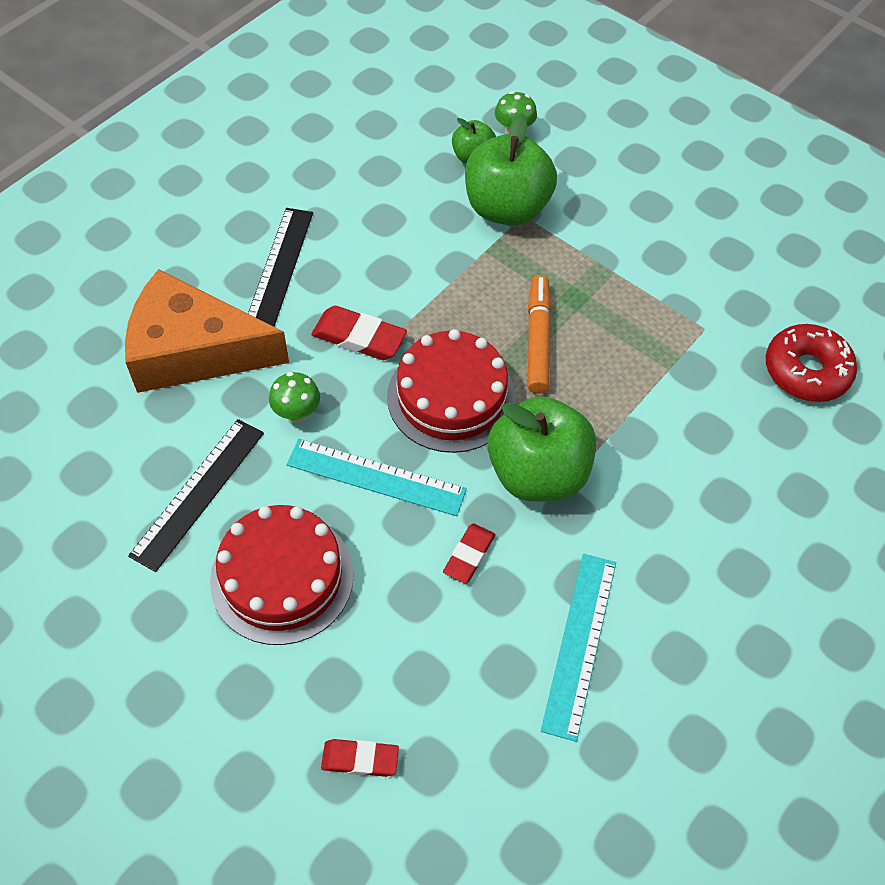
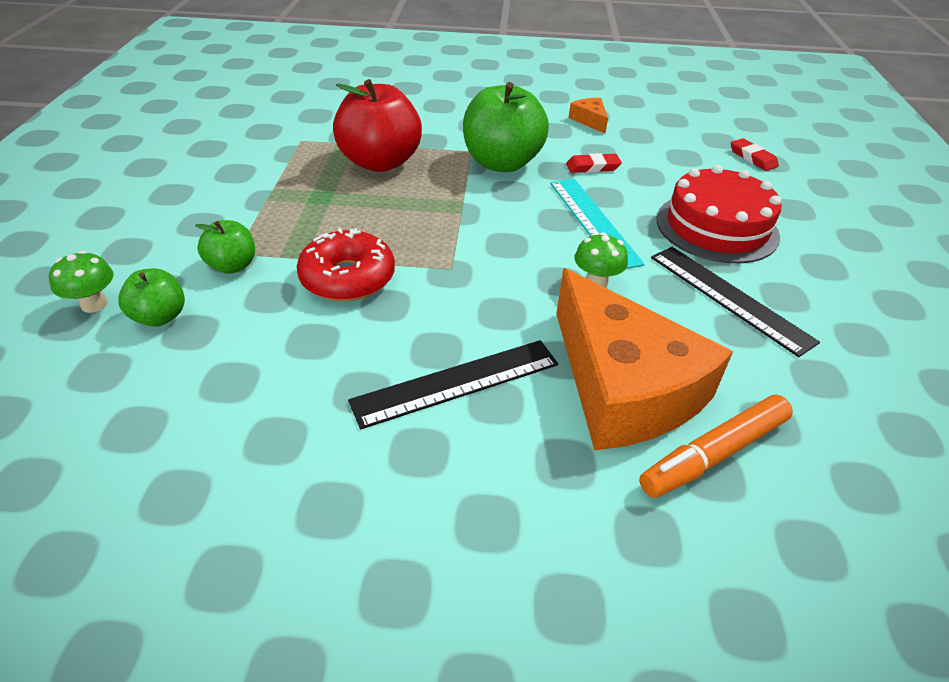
camera: 125 degrees left, 15 degrees down
(198, 493) = (729, 297): black ruler -> black ruler turned 60 degrees clockwise
(359, 337) = (481, 286): red eraser -> none
(451, 397) = (484, 216): red cake -> none
(506, 208) = (232, 266): green apple -> green apple, size x0.51
(538, 340) = (384, 198): orange marker -> orange marker (714, 454)
(579, 643) = (590, 120): turquoise ruler -> orange cheese
(611, 370) = (380, 162): none -> red apple
(806, 371) = (307, 102): red donut -> red donut (348, 278)

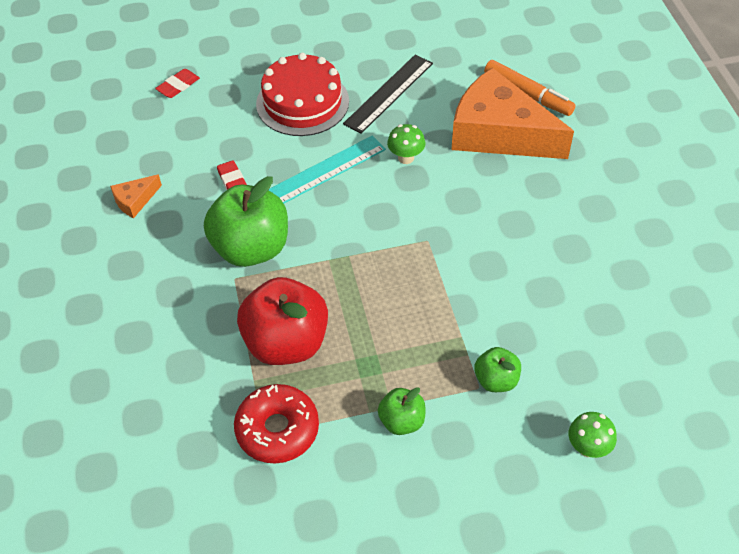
camera: 105 degrees left, 10 degrees up
(160, 317) = (575, 394): green apple -> green apple (402, 421)
(348, 278) = (471, 298): red donut -> red donut (277, 429)
(456, 382) = (539, 206): black ruler -> none
(623, 386) = (499, 133): orange cheese -> orange cheese turned 105 degrees counterclockwise

